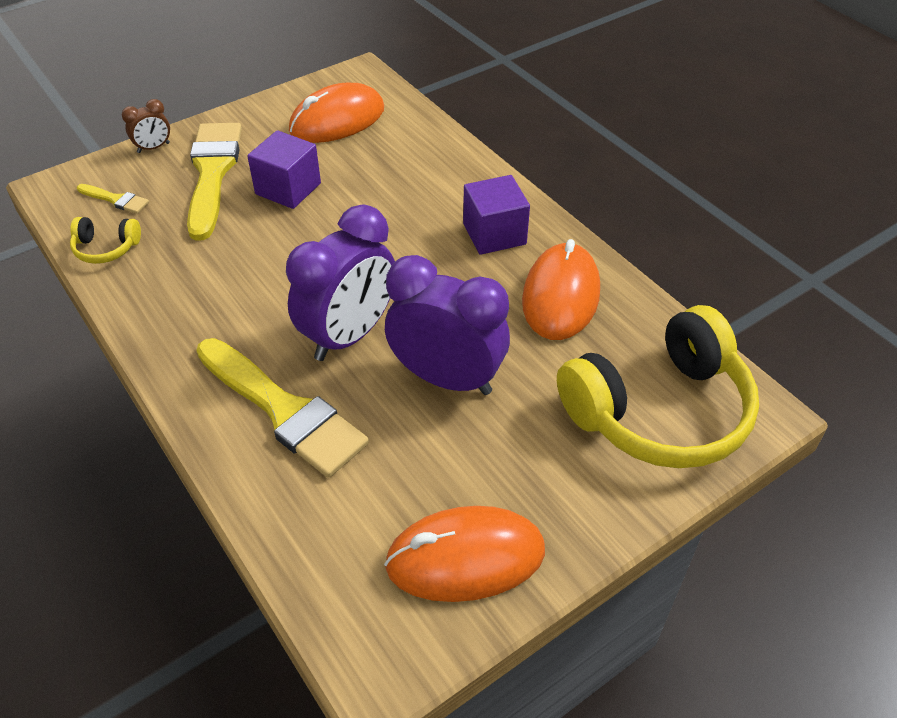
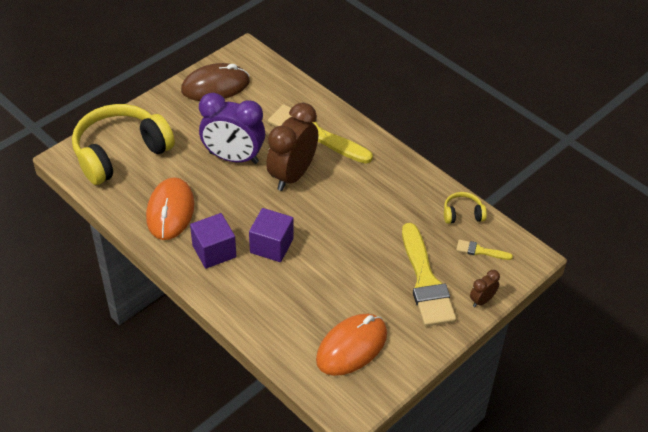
camera: 170 degrees right, 0 degrees up
(288, 189) = (365, 273): purple cube -> purple cube (271, 245)
(349, 335) = (292, 175): purple clock -> brown clock
(465, 558) = (215, 86): orange mouse -> brown mouse

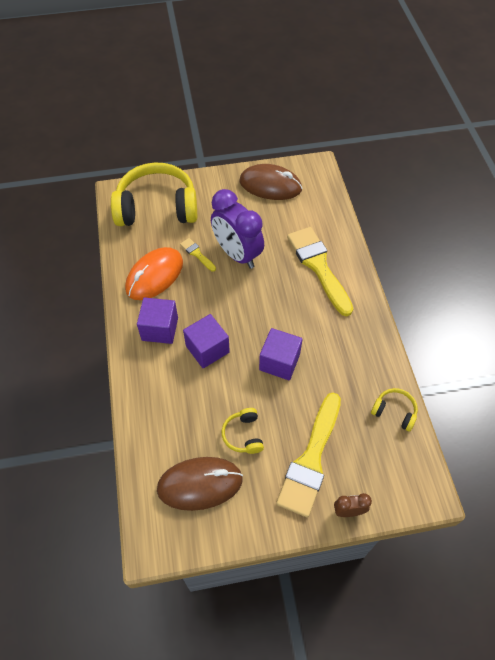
camera: 35 degrees right, 10 degrees up
(292, 175) = (272, 294): brown clock -> none
(342, 224) = (279, 362): none -> purple cube
(351, 347) = (200, 484): orange mouse -> brown mouse
(357, 293) = (243, 435): none -> yellow headphones
(480, 251) = (384, 459): yellow brush -> yellow brush (197, 254)

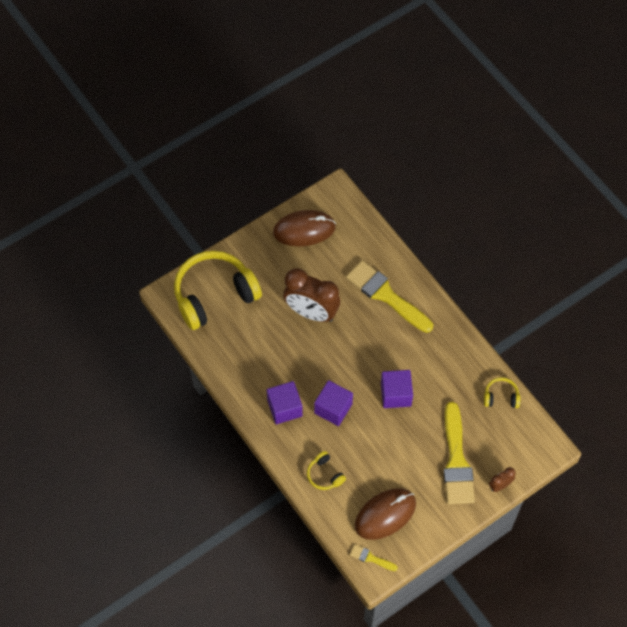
camera: 25 degrees left, 5 degrees up
(154, 276) = (252, 362): orange mouse -> none
(197, 254) = (276, 326): yellow brush -> yellow brush (371, 558)
(237, 254) = (311, 312): purple clock -> brown clock
(243, 435) = (397, 464): yellow headphones -> yellow headphones (324, 475)

